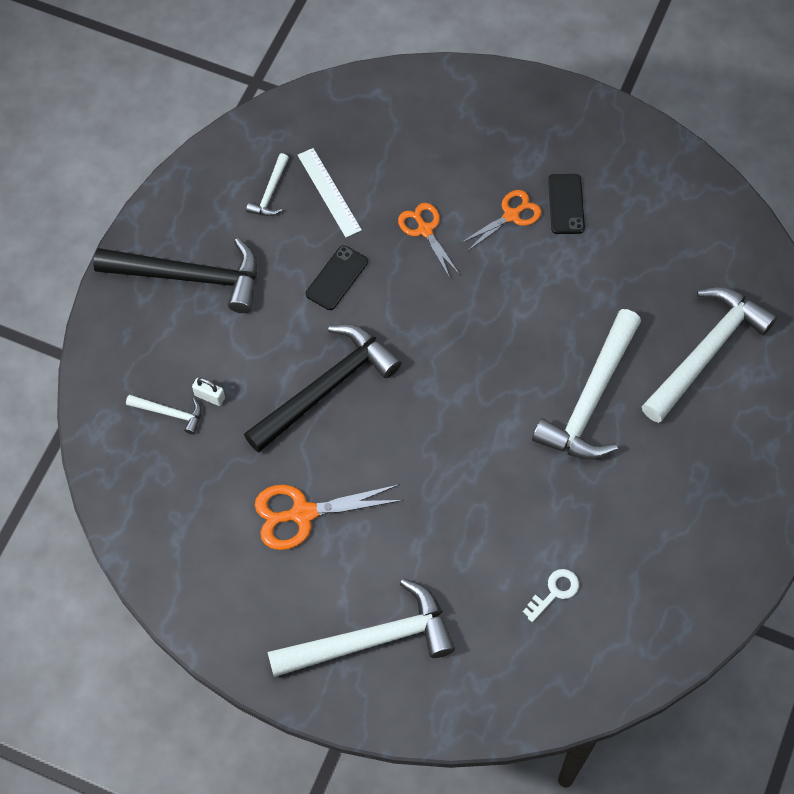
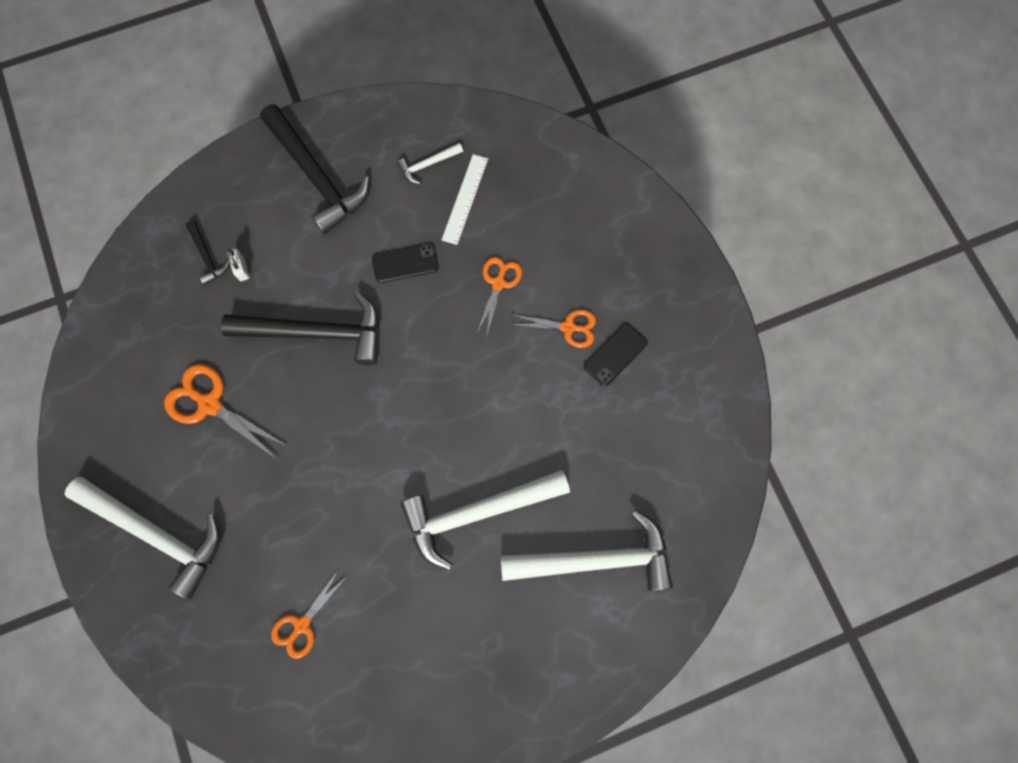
camera: 45 degrees right, 10 degrees up
(169, 413) = (207, 257): white hammer -> black hammer
(554, 592) = (302, 625): white key -> orange scissors

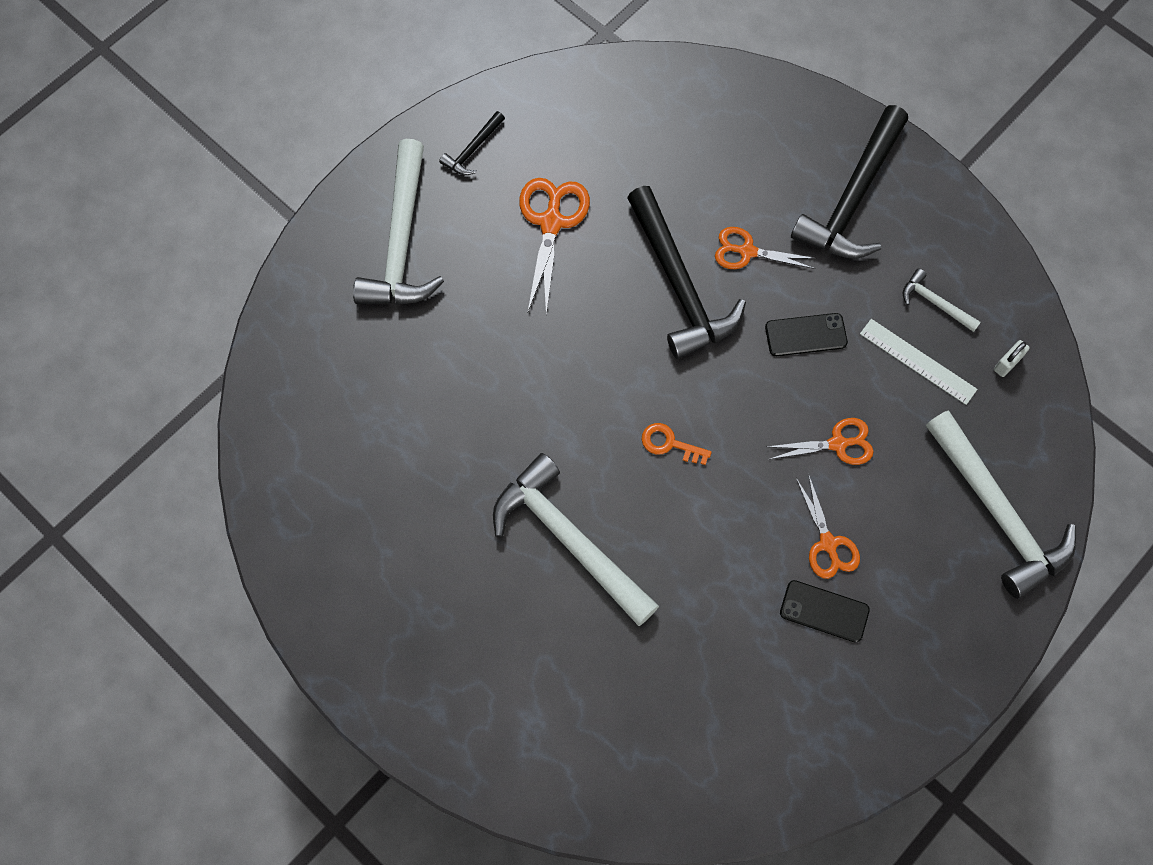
camera: 65 degrees right, 5 degrees down
(207, 257) = (702, 139): black hammer -> black hammer (472, 149)
(242, 269) = (708, 178): white padlock -> white padlock (1007, 363)
(302, 625) = (375, 420): orange scissors -> orange scissors (746, 251)
(405, 263) = (806, 335): black phone -> black phone turned 60 degrees counterclockwise
(439, 401) = (670, 444): none -> orange key
(465, 199) = (917, 361): white ruler -> white ruler turned 45 degrees clockwise
(596, 560) = (578, 691): white hammer -> white hammer (997, 513)

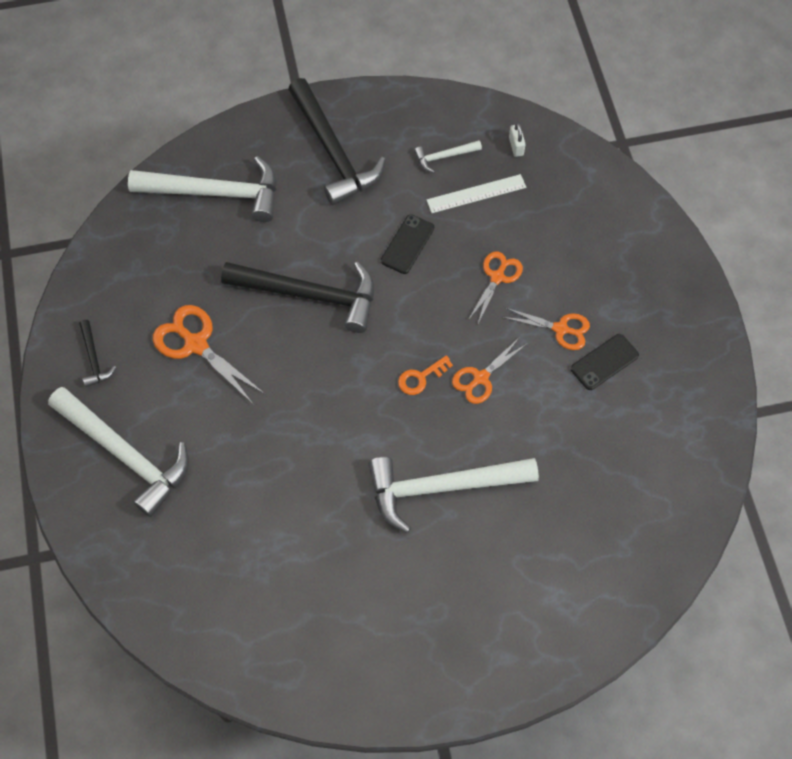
camera: 55 degrees left, 5 degrees down
(746, 251) = (319, 238): orange scissors -> orange scissors (480, 378)
(997, 513) = (609, 220): white hammer -> white hammer (216, 193)

